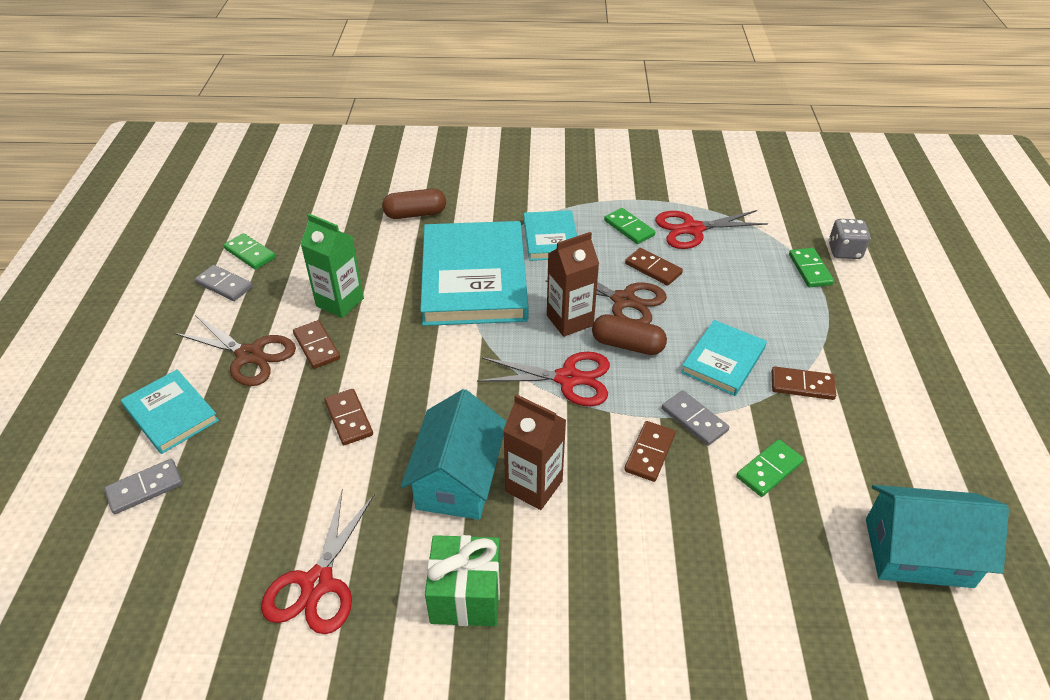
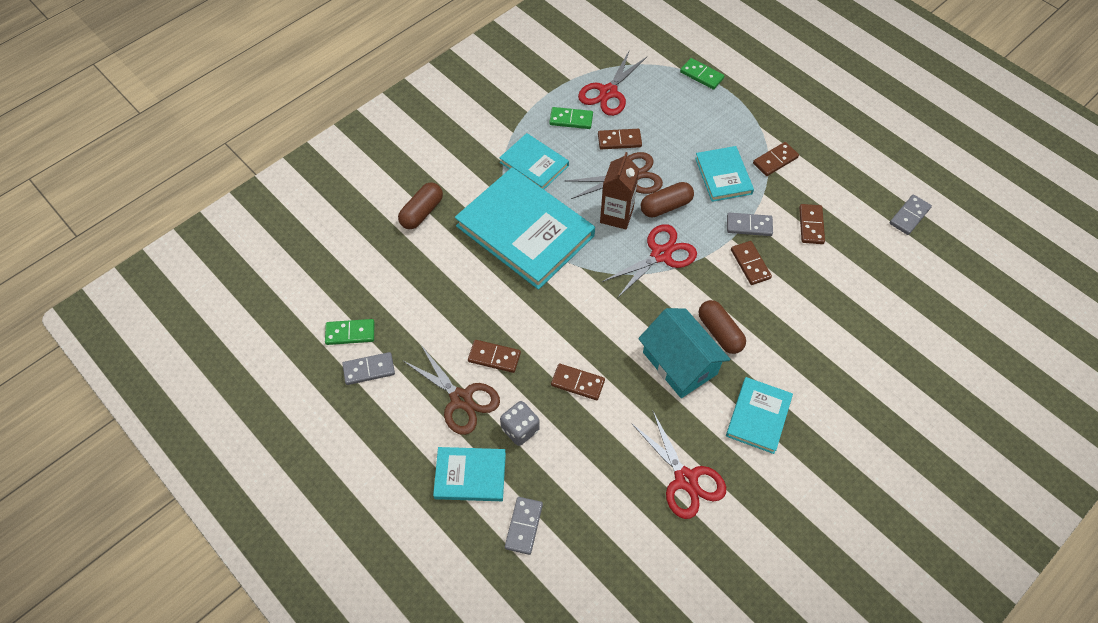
camera: 45 degrees left, 15 degrees up
(249, 355) = (461, 399): brown scissors -> brown scissors turned 60 degrees clockwise
(340, 302) = (465, 316): green carton -> none
(466, 595) = (758, 416): green gift -> turquoise book
(534, 486) = (719, 332): brown carton -> brown capsule
(769, 470) = (811, 225): green domino -> brown domino
(844, 251) = (705, 47): grey dice -> grey dice (520, 429)
(918, 552) = (909, 216): turquoise house -> grey domino

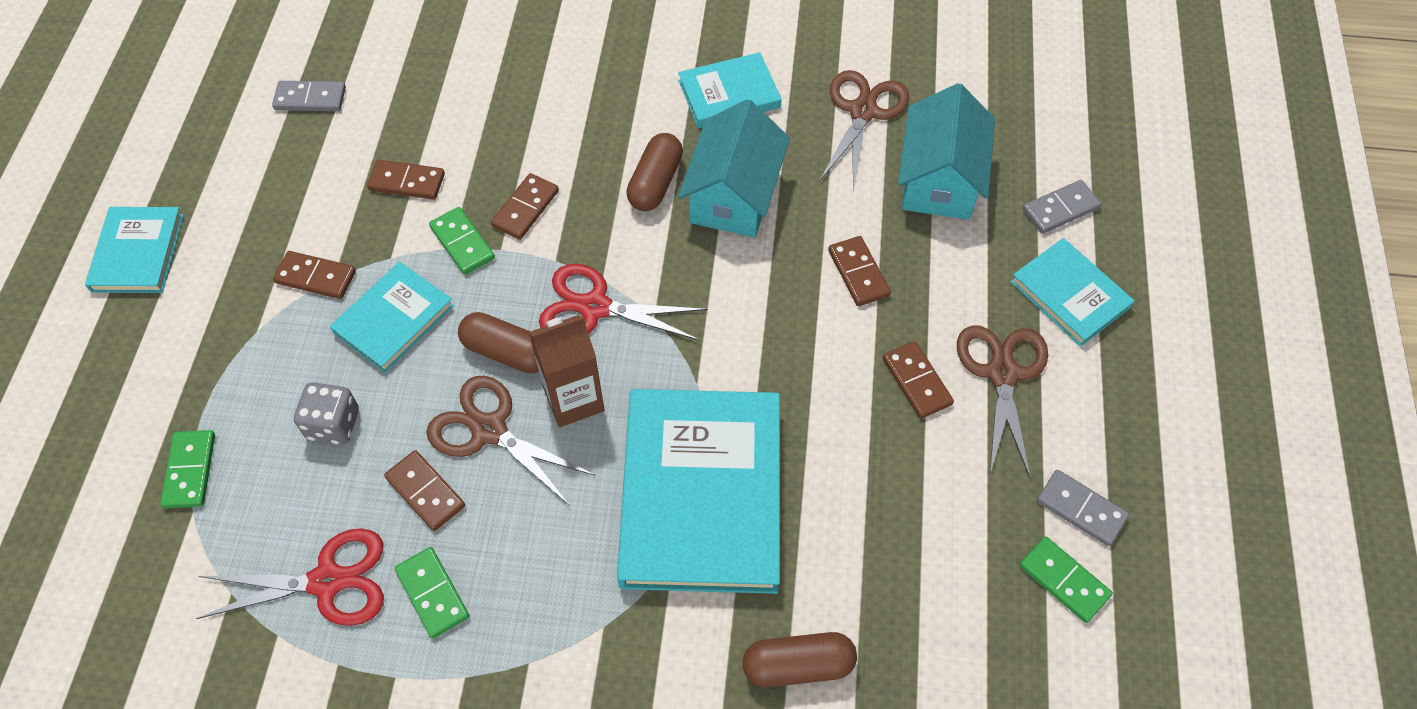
camera: 130 degrees left, 0 degrees up
(520, 429) = (970, 287): grey dice -> grey dice (333, 424)
(534, 164) = (569, 577): turquoise book -> turquoise book (138, 253)
(601, 477) = (939, 179): none -> turquoise house
(685, 479) = (863, 112): red scissors -> brown scissors
(749, 225) = (462, 243): grey domino -> green domino
(811, 225) = (407, 182): brown domino -> brown domino turned 45 degrees clockwise

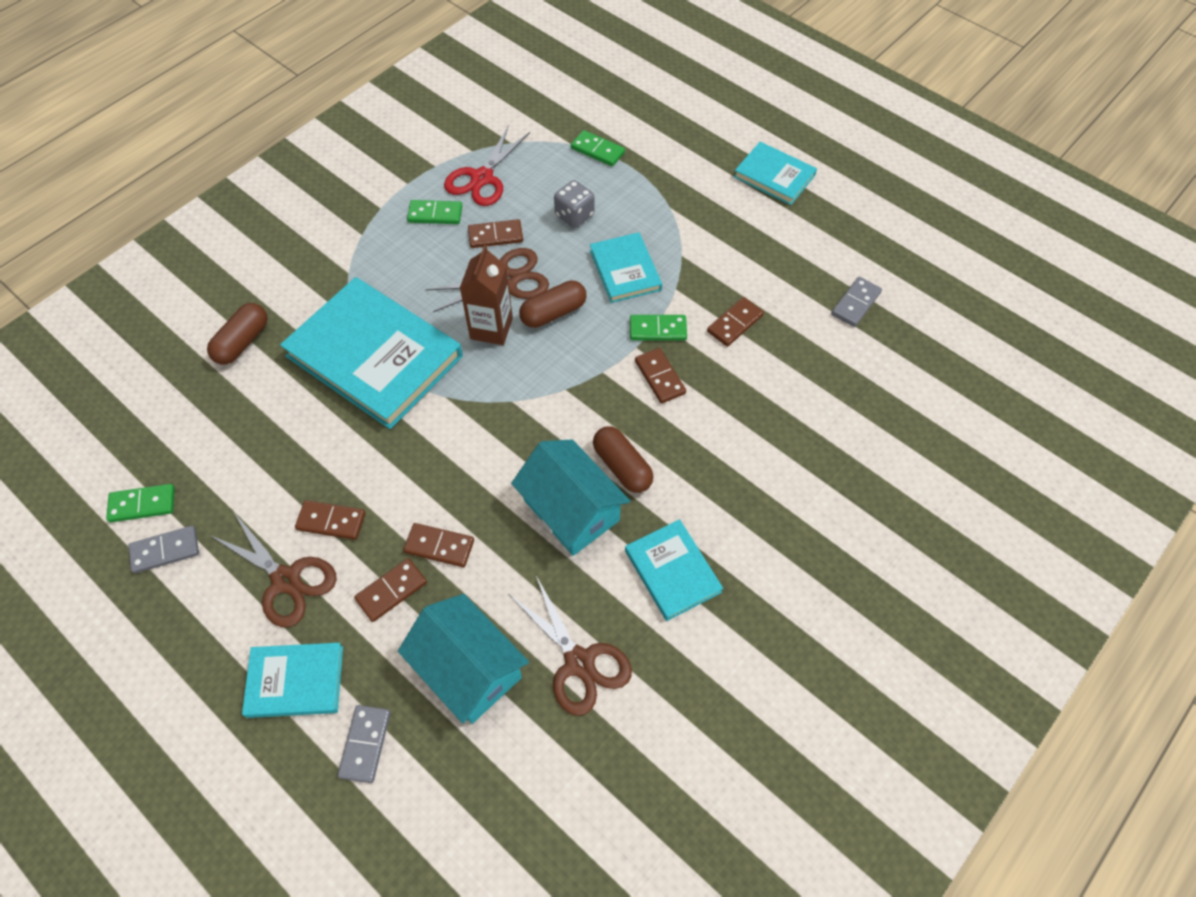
camera: 125 degrees right, 0 degrees up
(315, 277) = (689, 247): brown domino -> brown domino (391, 591)
(595, 307) = (547, 373): red scissors -> none
(729, 94) = (672, 571): turquoise book -> turquoise book turned 45 degrees counterclockwise

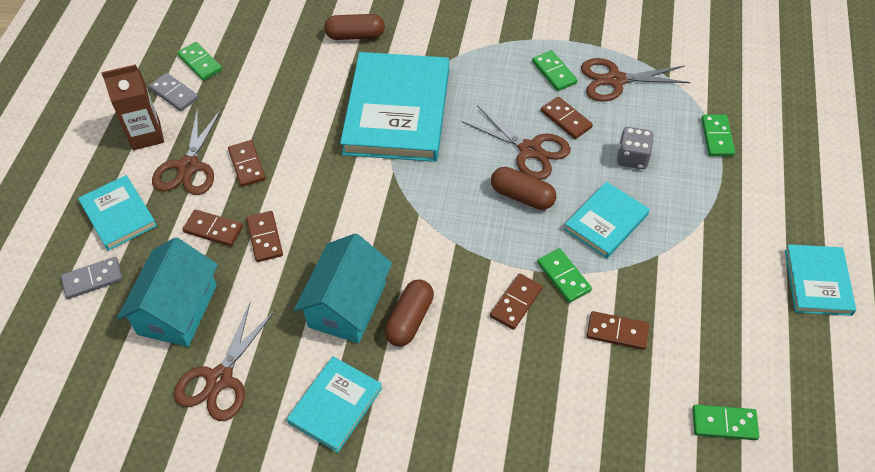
camera: 60 degrees right, 5 degrees down
(482, 178) = (615, 80): red scissors -> brown scissors
(491, 328) = (475, 165): brown carton -> brown carton (146, 135)
(855, 303) = (724, 423): grey domino -> green domino

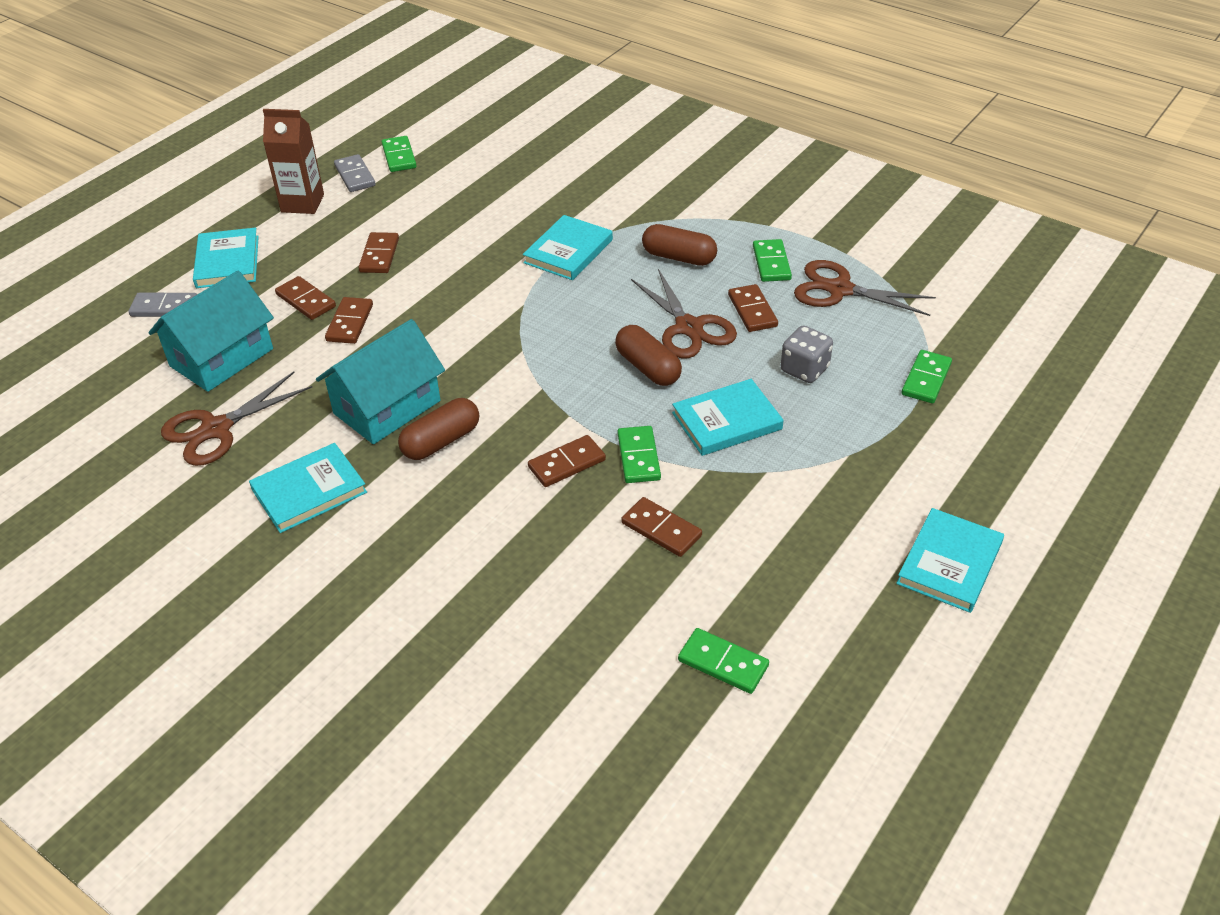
camera: 25 degrees right, 10 degrees down
(188, 167) = (322, 241): brown scissors -> none
(355, 36) = (574, 173): brown capsule -> brown capsule (679, 257)
(397, 111) = (568, 251): turquoise book -> turquoise book, size x0.52

